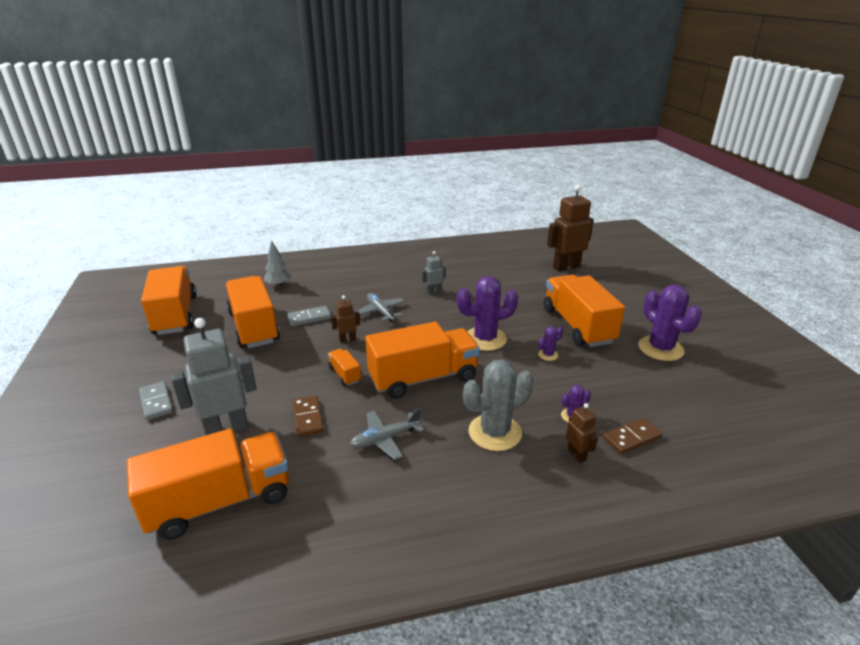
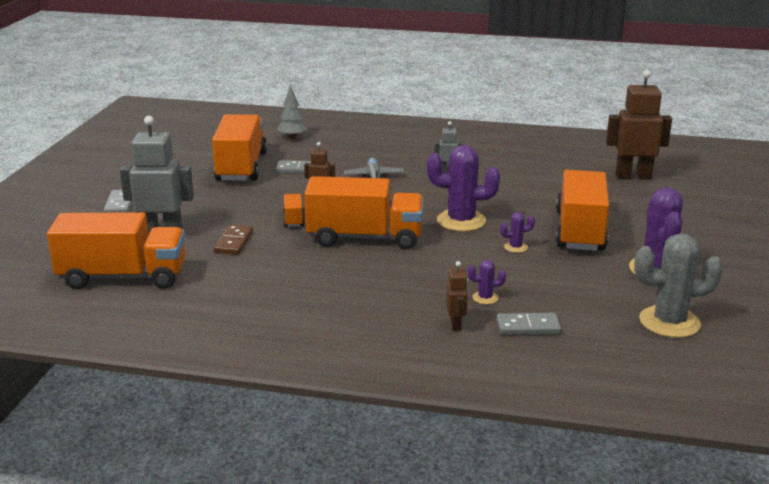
camera: 25 degrees right, 5 degrees down
(175, 315) = (179, 145): orange truck -> none
(385, 439) = (287, 271): grey plane -> none
(495, 432) = (393, 291): grey cactus -> grey cactus (669, 322)
(631, 438) = (528, 327): brown domino -> grey domino

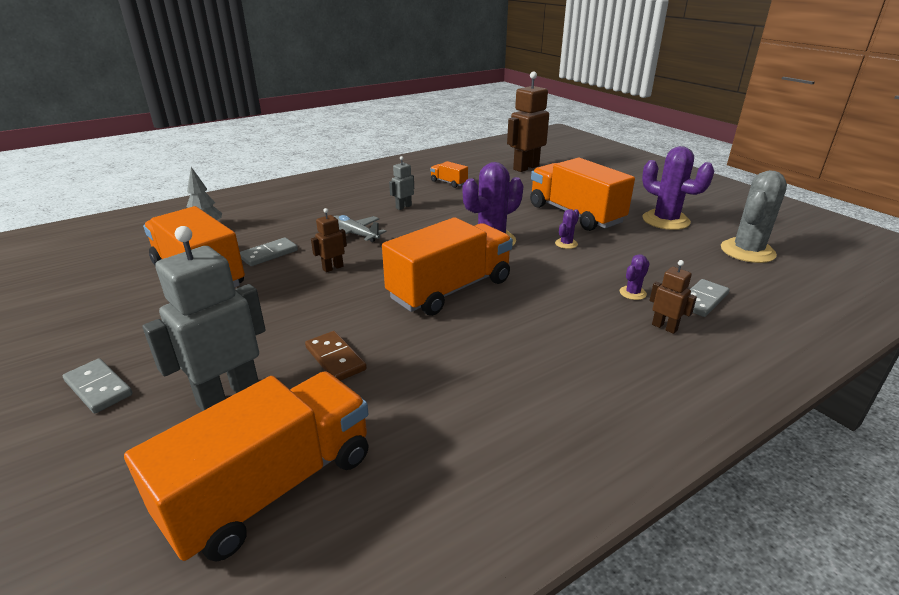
camera: 45 degrees left, 5 degrees up
(293, 219) = (353, 303): orange truck -> orange truck (448, 182)

